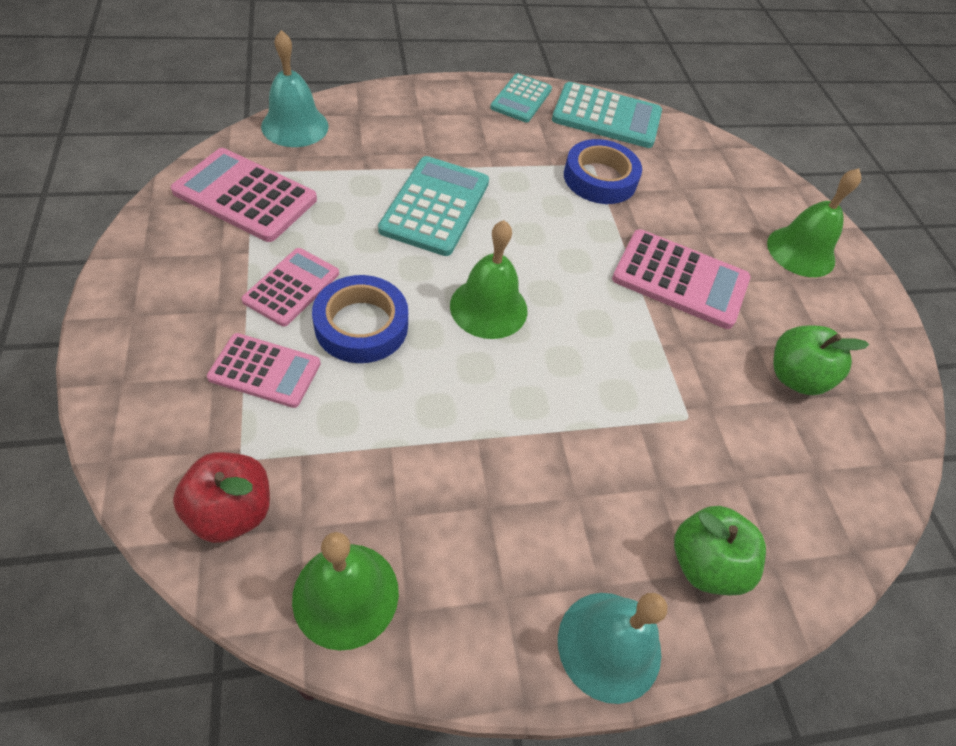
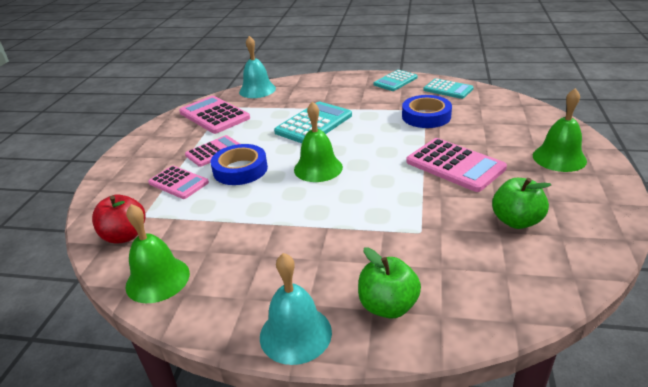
camera: 30 degrees right, 20 degrees down
(606, 117) = (448, 89): turquoise calculator -> turquoise calculator, size x0.65

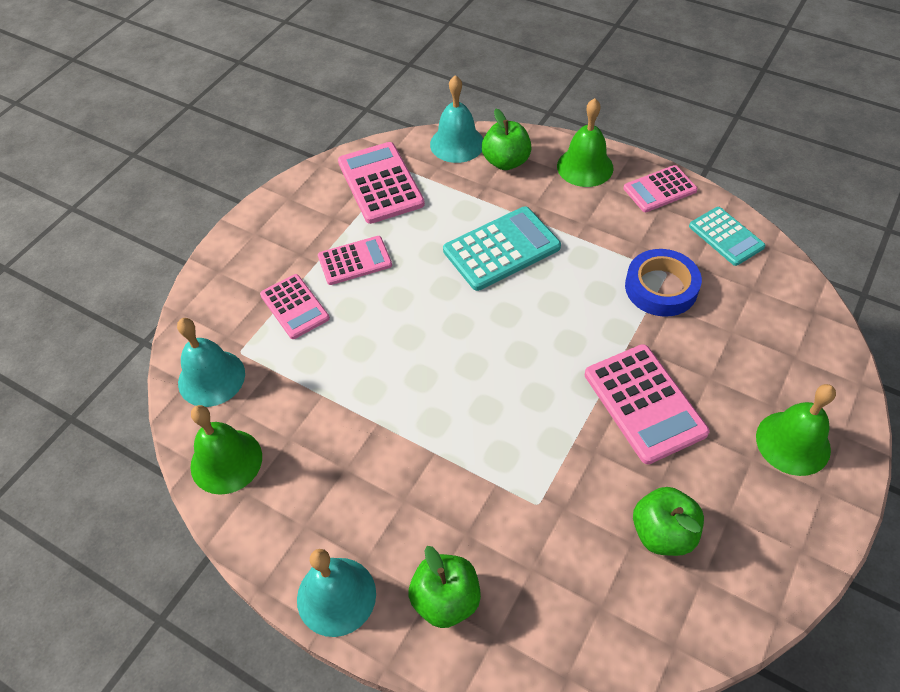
camera: 20 degrees right, 20 degrees up
(125, 235) = (211, 378): red apple -> turquoise bell
(240, 169) = (374, 309): blue tape -> none
(293, 90) = (506, 162): none -> green apple
(318, 168) = (469, 342): green bell -> green bell (585, 167)
(395, 81) = (659, 189): turquoise calculator -> pink calculator

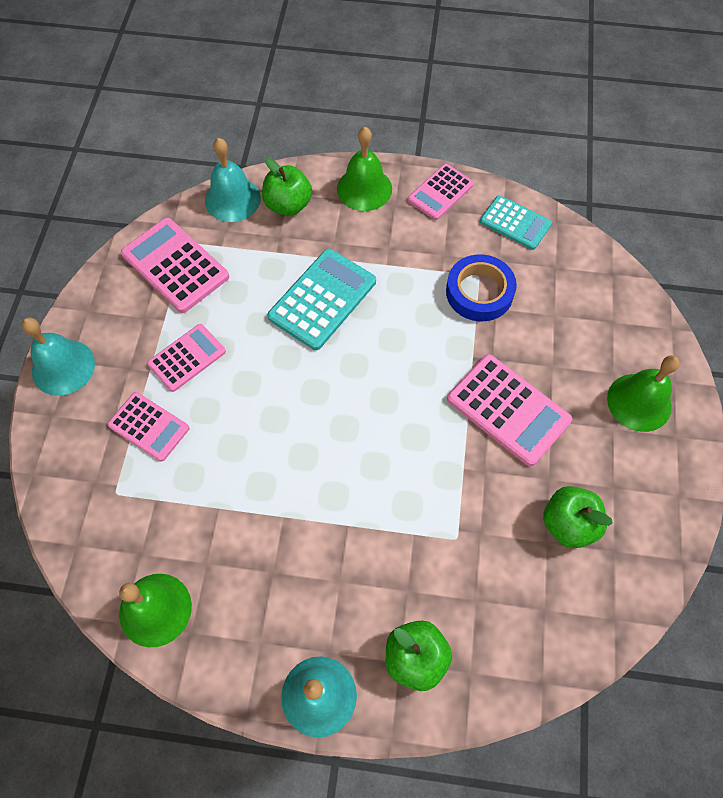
camera: 25 degrees left, 10 degrees up
(211, 378) = (99, 531): turquoise bell -> turquoise bell (63, 367)

